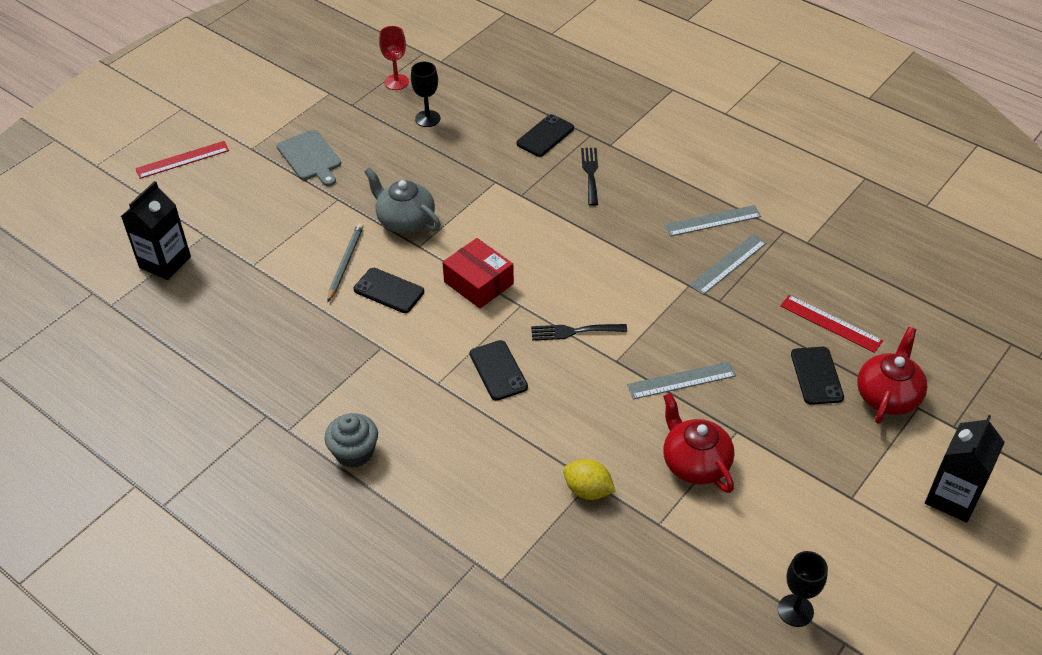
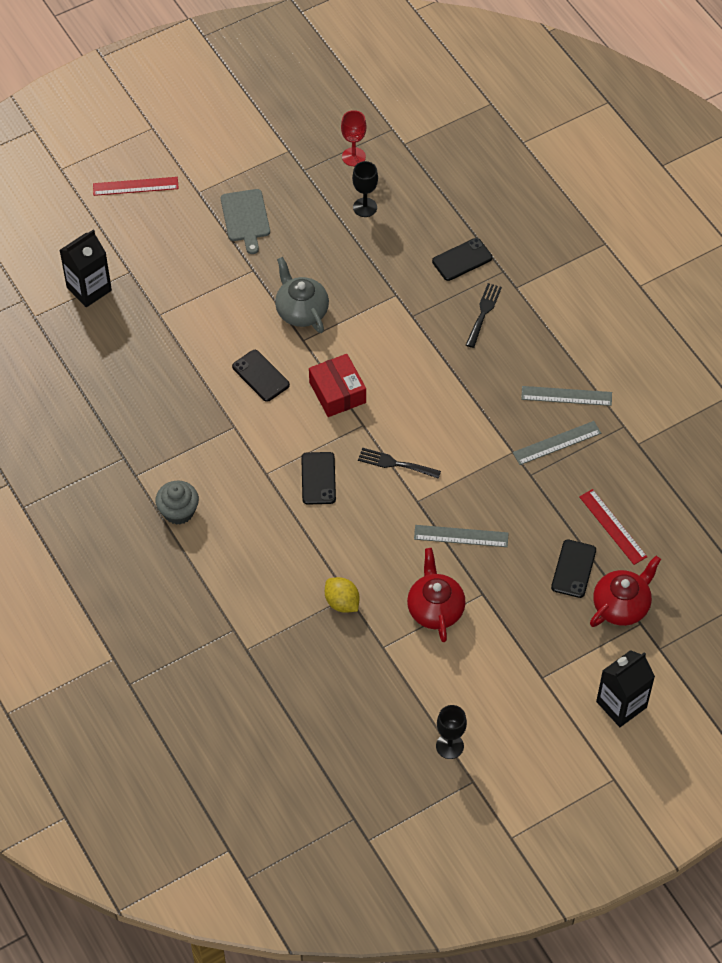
camera: 20 degrees right, 10 degrees up
(345, 263) = (235, 337): grey pencil -> none

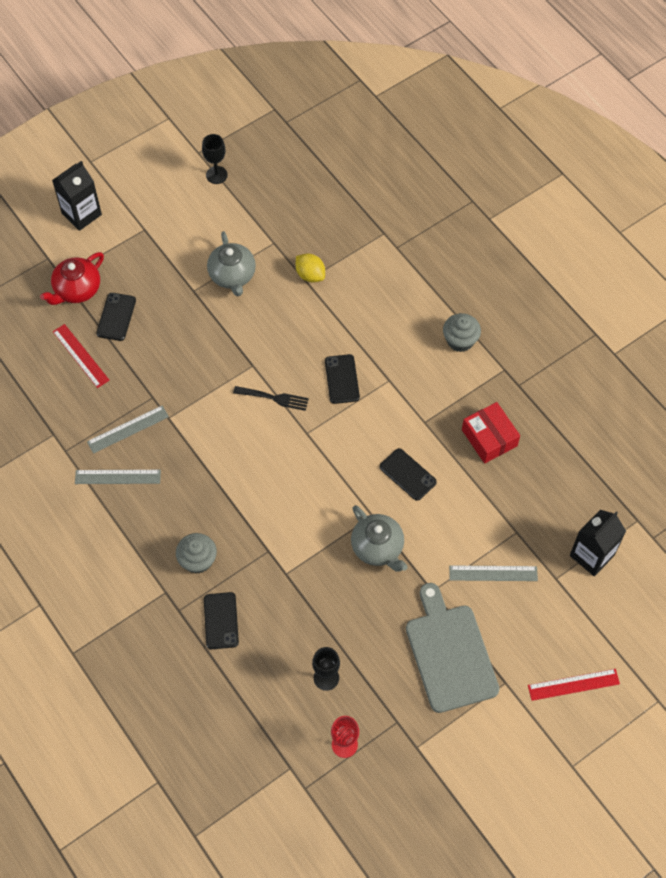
camera: 175 degrees right, 5 degrees up
(245, 218) = (450, 653): grey cutting board -> grey cutting board, size x1.59
(337, 392) = (333, 463): red box -> red box (489, 438)
(435, 609) = (232, 276): red teapot -> grey teapot
(461, 536) = (213, 337): grey ruler -> grey ruler (493, 573)
(462, 259) = (221, 621): black phone -> black phone turned 60 degrees counterclockwise
(483, 313) = (198, 560): black fork -> grey cupcake

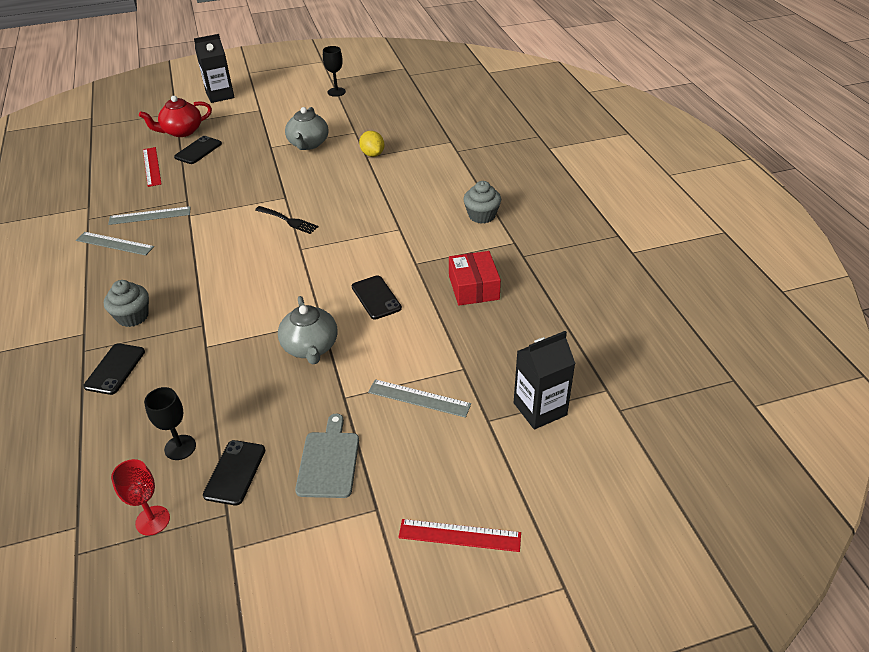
camera: 20 degrees right, 20 degrees down
(342, 379) = (357, 220): black phone -> black phone (235, 472)
(450, 653) = (329, 461): grey cutting board -> grey cutting board, size x0.63

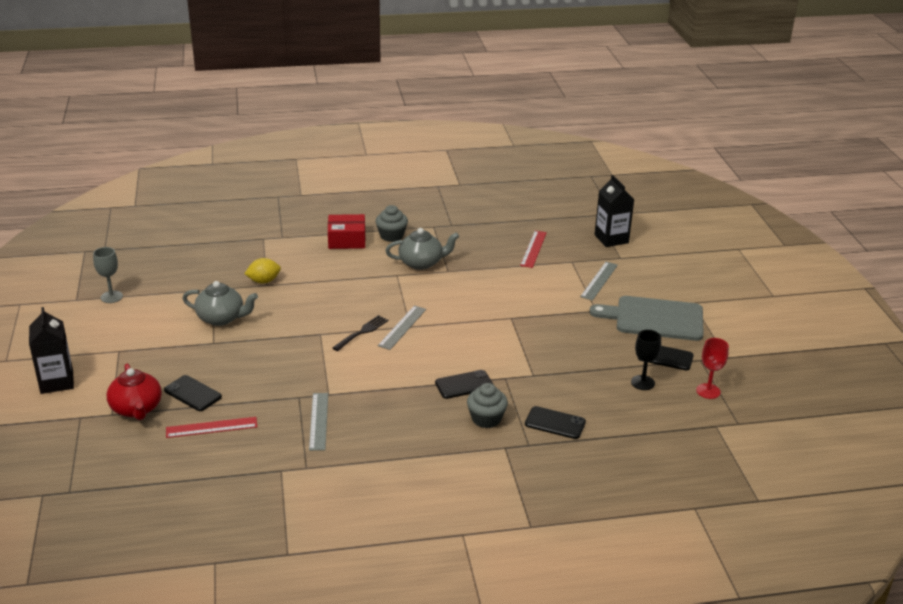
camera: 85 degrees left, 10 degrees down
(114, 243) = (363, 442): grey ruler -> grey ruler (402, 327)
(310, 347) = (541, 323): grey teapot -> grey teapot (421, 263)
(329, 461) = (655, 318): grey cutting board -> grey cutting board, size x1.59
(336, 92) = (111, 297): black goblet -> grey goblet
(376, 297) = (487, 291): black phone -> black phone (464, 385)
(459, 535) = (709, 276): red ruler -> red ruler (533, 249)
(474, 287) = (485, 249): red box -> red box (347, 240)

